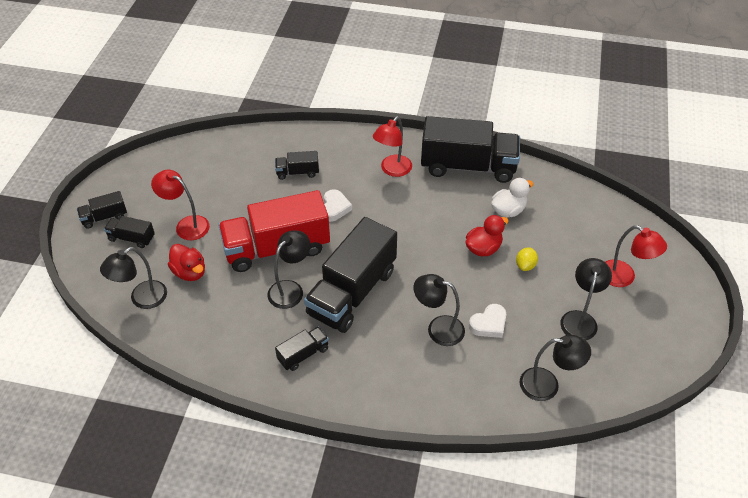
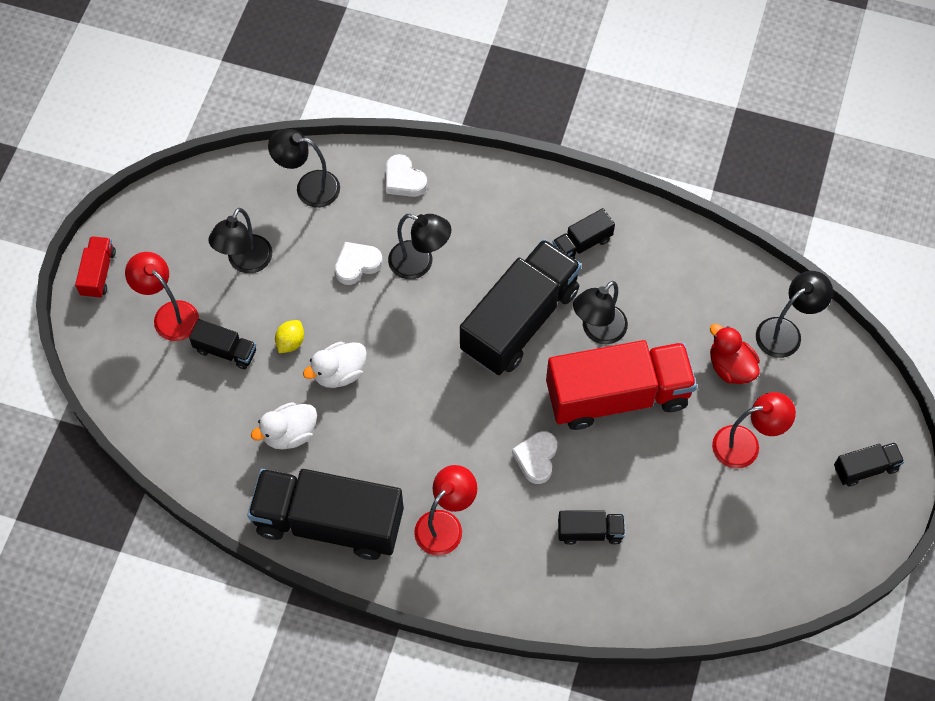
camera: 175 degrees left, 15 degrees up
(131, 238) = (818, 428): black truck -> black truck (225, 351)
(186, 225) = (746, 445): red lamp -> red lamp turned 45 degrees counterclockwise
(465, 398) = (404, 180): none -> white heart
(483, 248) = (339, 373): red duck -> white duck
(693, 302) = (98, 273): none -> red truck

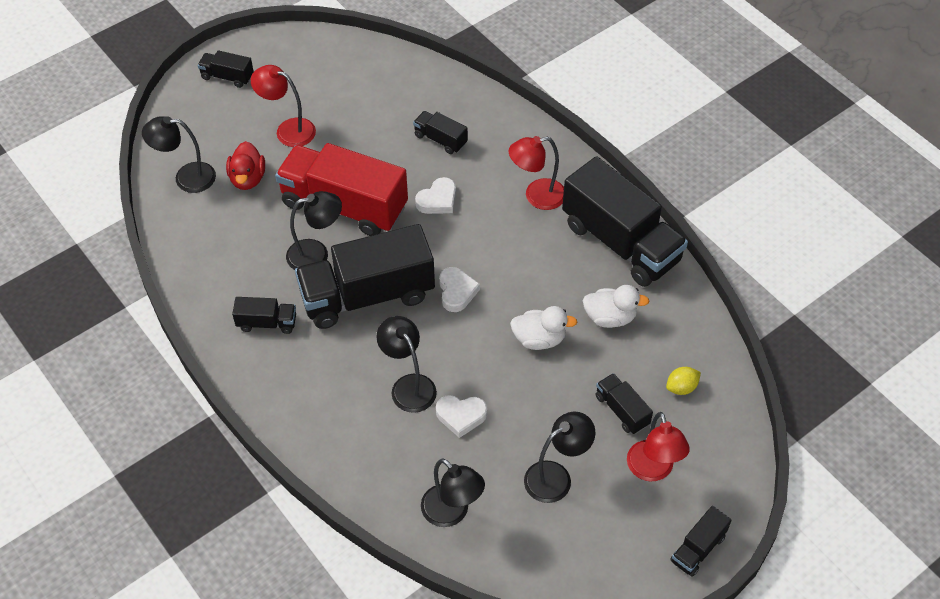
camera: 145 degrees left, 10 degrees down
(98, 273) = (698, 548): red truck -> black truck
(290, 342) = (562, 385): yellow lemon -> yellow lemon (681, 387)
(404, 180) = (363, 466): white heart -> white heart (457, 292)

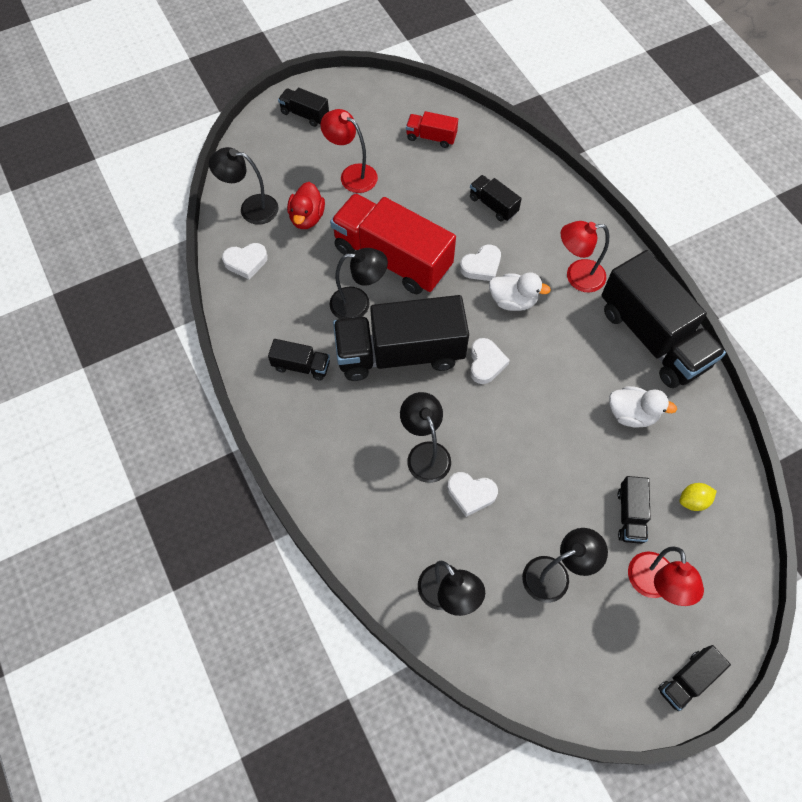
camera: 10 degrees right, 10 degrees up
(190, 231) = (246, 262): none -> white heart
(365, 82) = (431, 137): none -> red truck
(539, 339) = (559, 425): white duck -> white duck (513, 301)
(622, 410) = (630, 515): black truck -> black truck turned 150 degrees counterclockwise

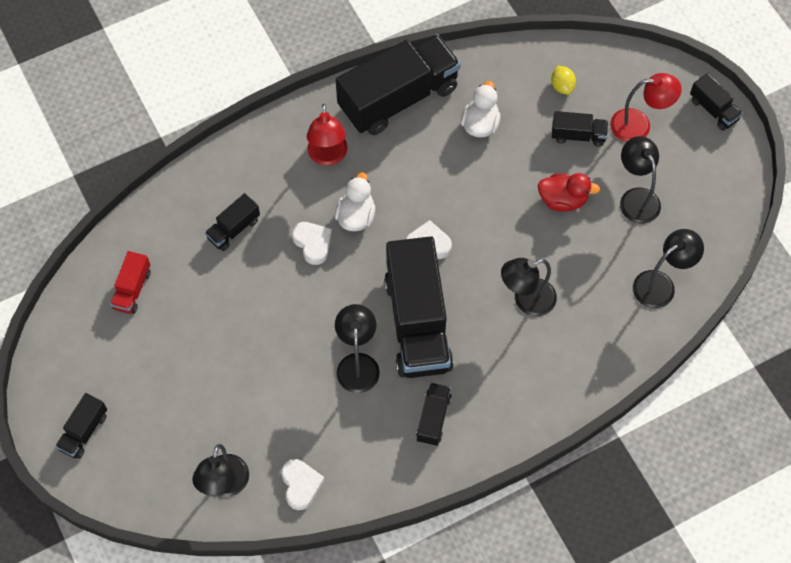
camera: 90 degrees left, 0 degrees up
(307, 218) = (241, 421): red duck -> red duck (563, 200)
(352, 175) = (182, 375): red lamp -> none
(392, 258) = (300, 330): red truck -> none
(471, 494) = (565, 262): white heart -> none

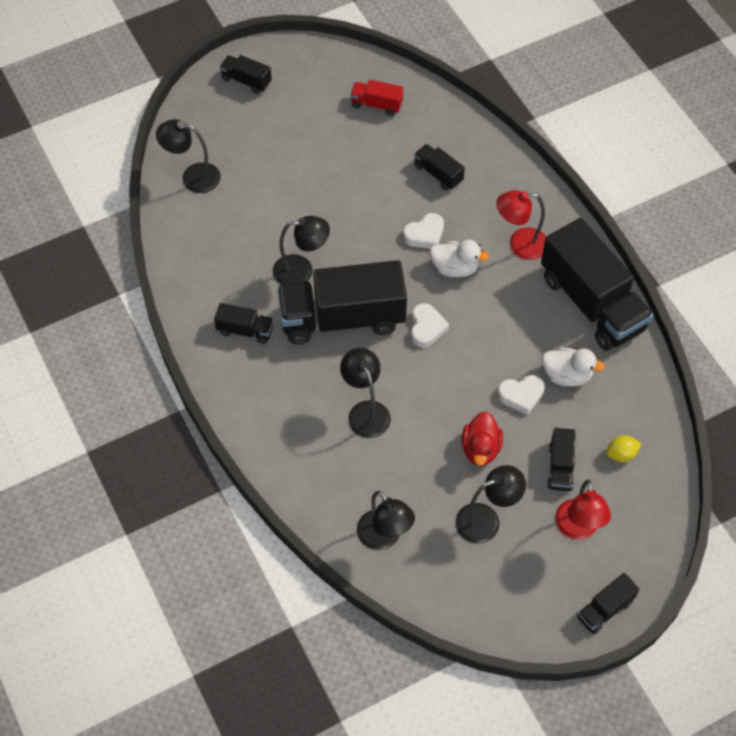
camera: 90 degrees right, 5 degrees down
(301, 485) = (189, 230): white heart -> white heart (521, 395)

